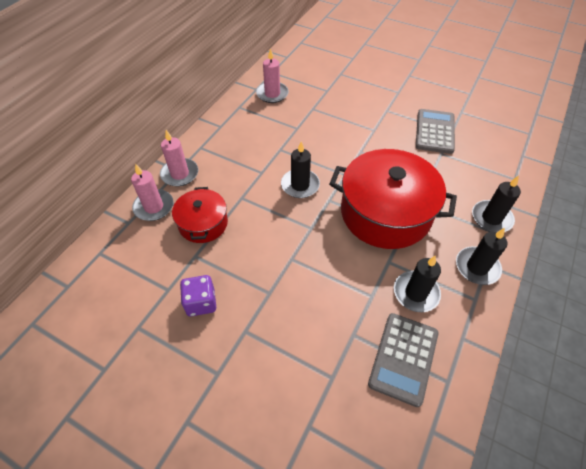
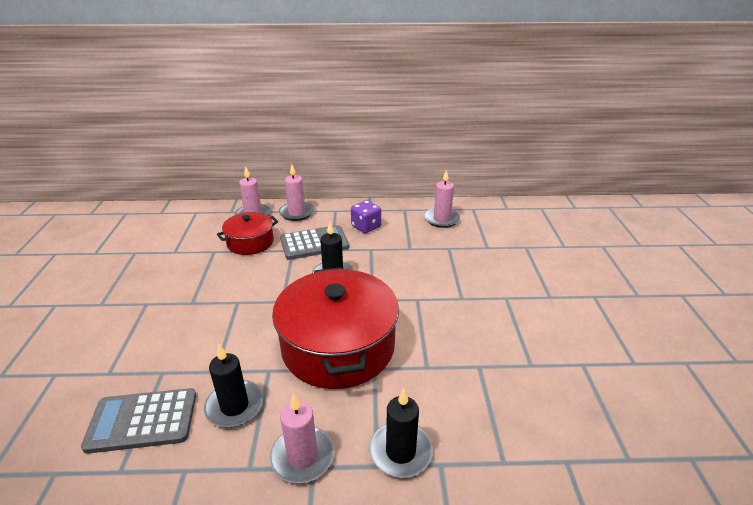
camera: 60 degrees right, 20 degrees down
(201, 302) = (167, 271): purple dice -> purple dice (366, 227)
(434, 132) = (512, 349): grey calculator -> grey calculator (314, 243)
(477, 267) = (302, 456): black candle -> pink candle

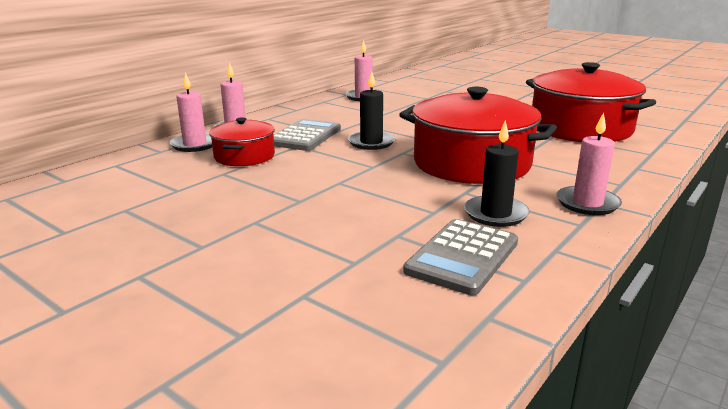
camera: 50 degrees left, 10 degrees down
(366, 227) = (320, 116): purple dice -> none
(400, 451) = (614, 174): black candle -> none
(525, 376) = (580, 128): none -> red pot

